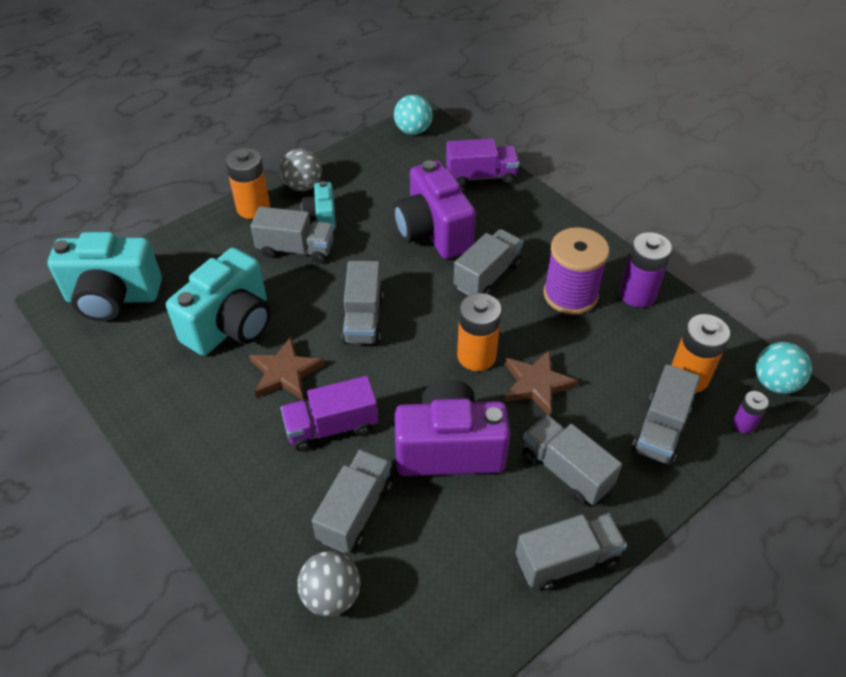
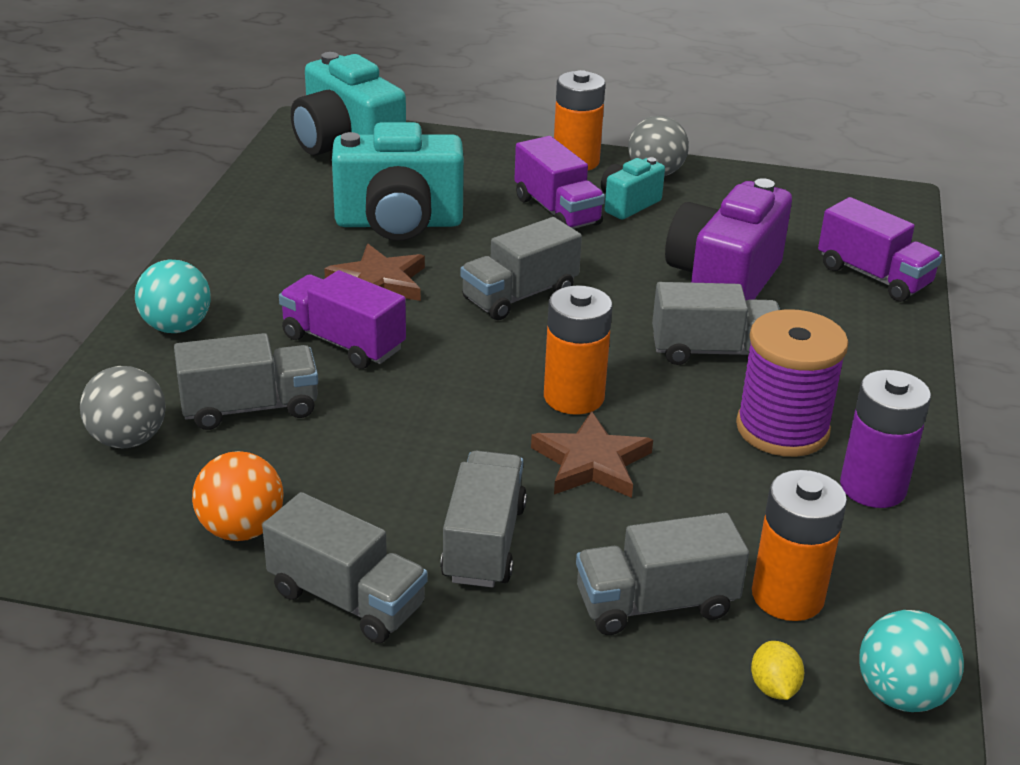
camera: 50 degrees right, 15 degrees down
(296, 249) = (557, 211): grey truck -> purple truck
(413, 131) = (865, 198): turquoise ball -> turquoise ball (176, 327)
(449, 448) = (409, 436): purple camera -> none
(469, 579) = (241, 529): none -> orange ball
(743, 424) = (774, 687): purple battery -> yellow lemon

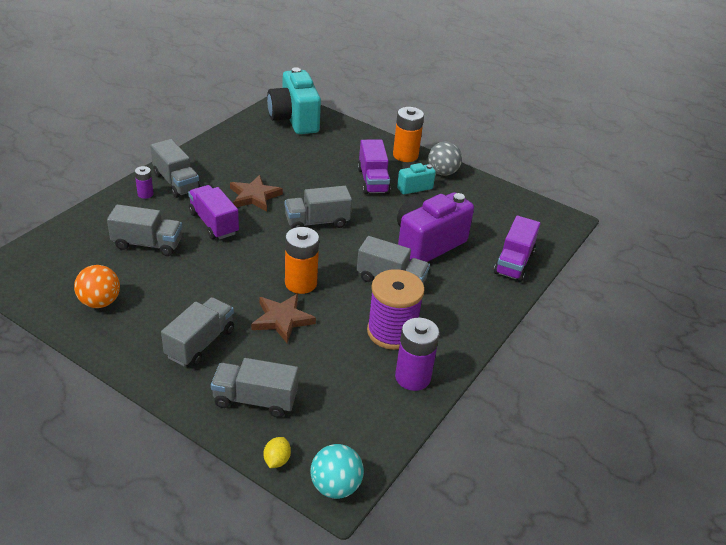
camera: 20 degrees right, 5 degrees up
(128, 439) = (84, 244): grey ball -> none
(176, 327) = (145, 194): turquoise ball -> purple battery
(347, 599) = (120, 350): grey truck -> grey truck (176, 182)
(399, 223) = (288, 167): turquoise camera -> none
(787, 596) = (321, 418): orange battery -> none
(873, 276) = (514, 262): purple truck -> purple truck turned 45 degrees clockwise

